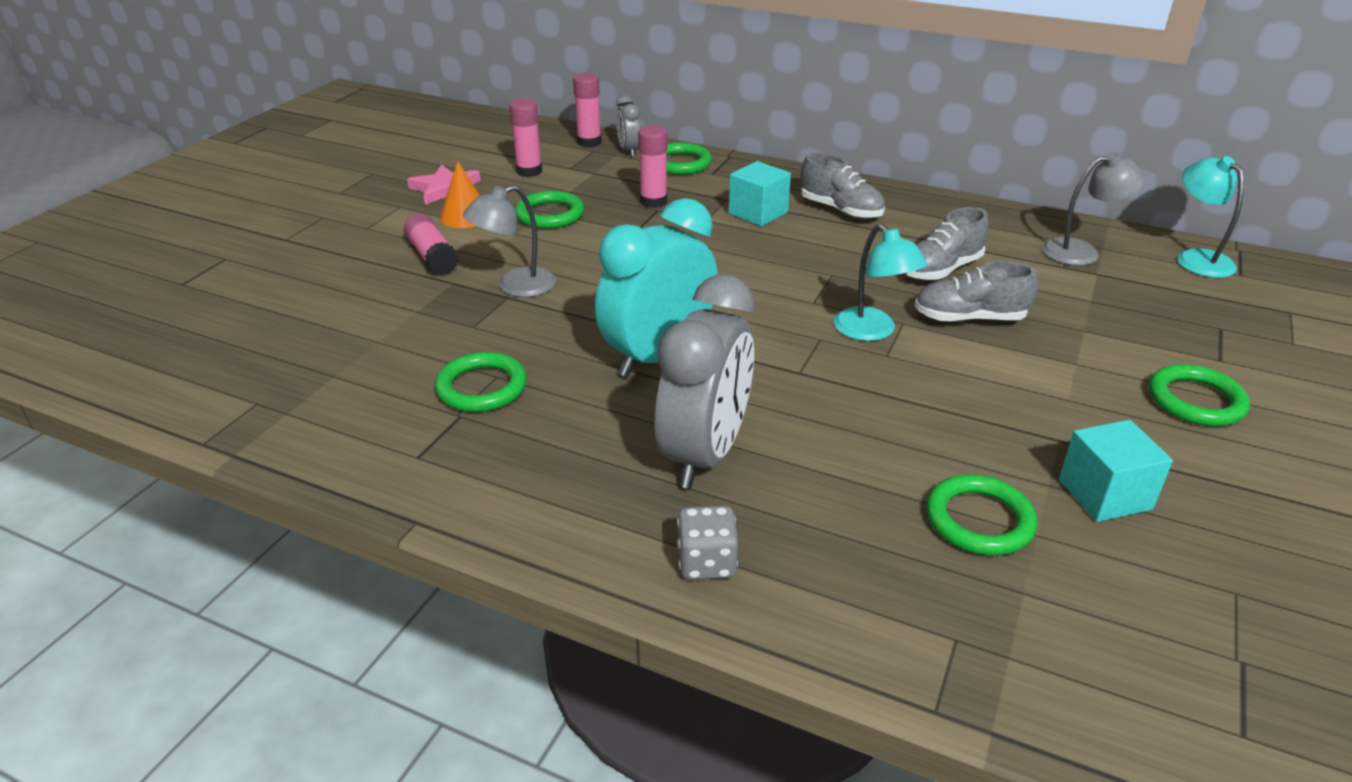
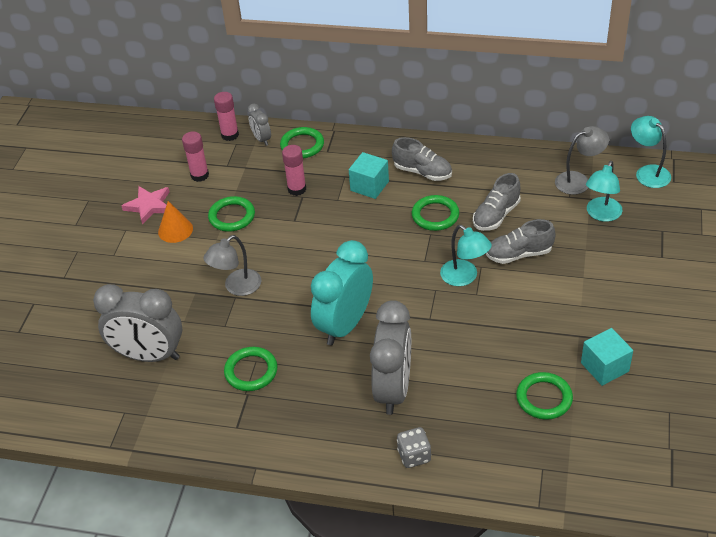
camera: 10 degrees left, 10 degrees up
(341, 341) = (149, 355): none -> grey clock
(432, 256) = (171, 272): pink glue stick -> none
(1115, 294) = (601, 215): none -> turquoise lamp
(1195, 401) = (649, 291): green ring -> green ring (435, 215)

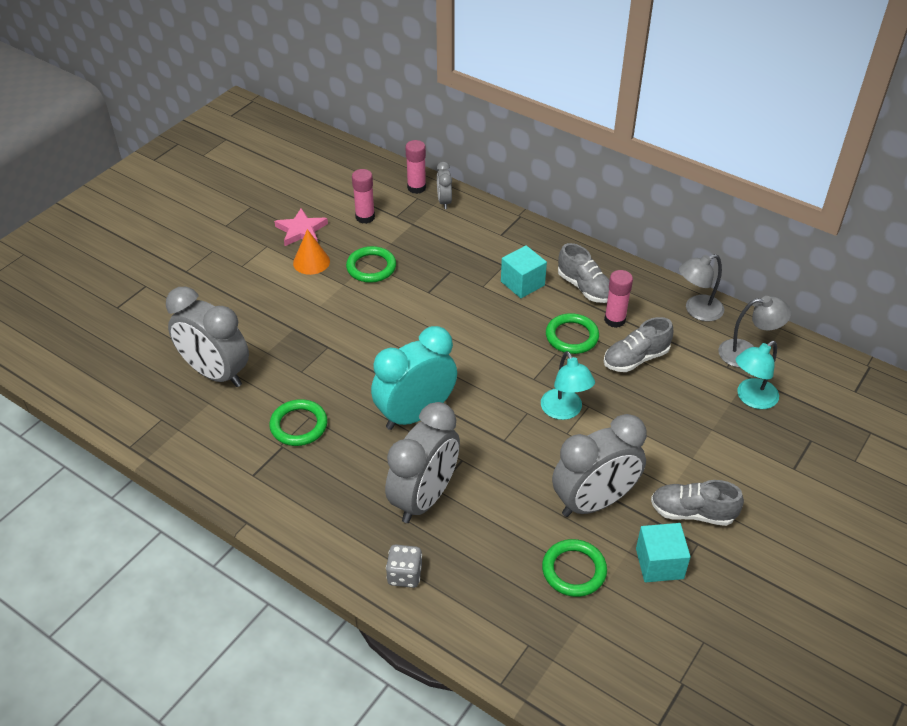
camera: 20 degrees right, 0 degrees up
(237, 287) = (335, 338): grey lamp -> grey lamp (697, 311)
(297, 189) = (449, 262): pink glue stick -> pink glue stick (614, 320)
(302, 145) = (480, 220): green ring -> none
(519, 254) = (636, 408): grey shoe -> grey shoe (692, 513)
(529, 340) = (594, 502): none -> grey clock
(648, 172) = (831, 371): turquoise lamp -> none

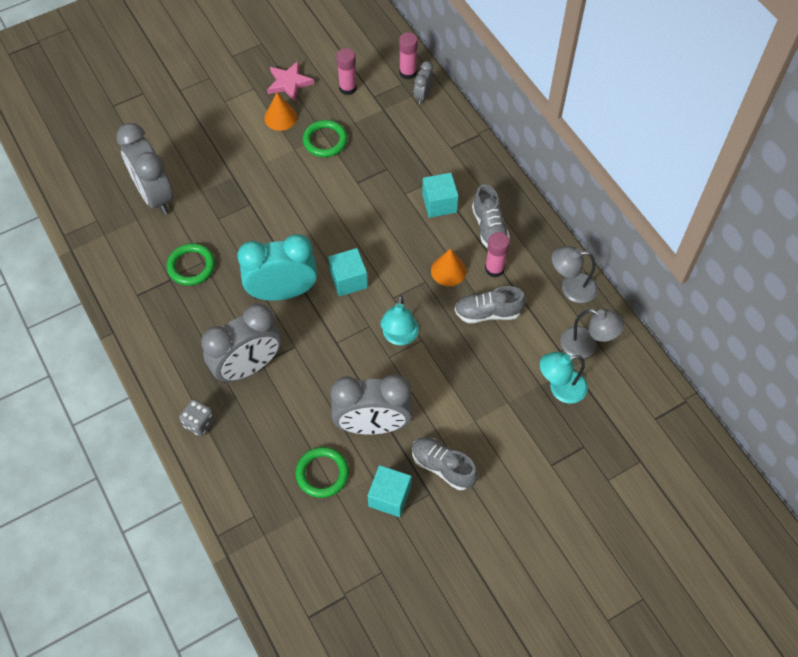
camera: 25 degrees right, 15 degrees up
(477, 379) = (348, 280): none -> turquoise cube
(572, 336) = (448, 270): green ring -> orange cone

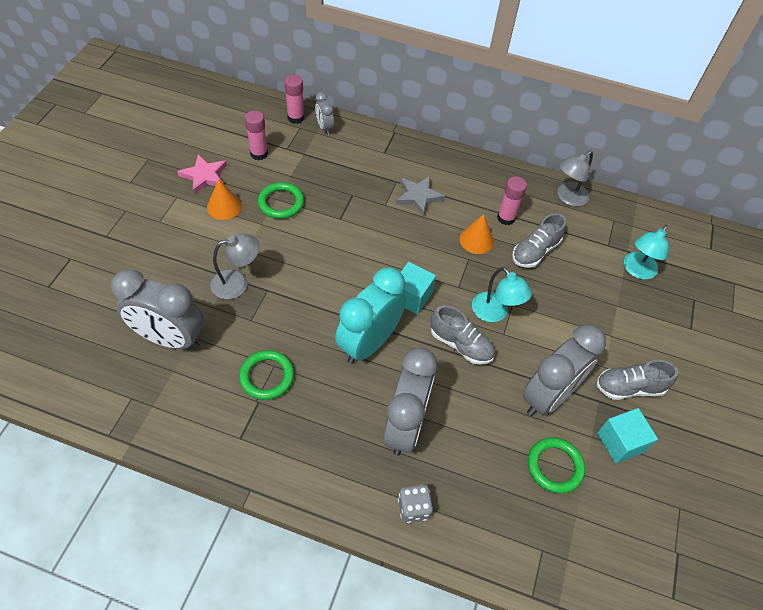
camera: 45 degrees left, 5 degrees down
(439, 203) = (418, 196): turquoise cube -> grey star
(489, 228) = (471, 191): grey shoe -> grey shoe (460, 344)
(586, 345) = (619, 230): grey lamp -> grey lamp (237, 282)

